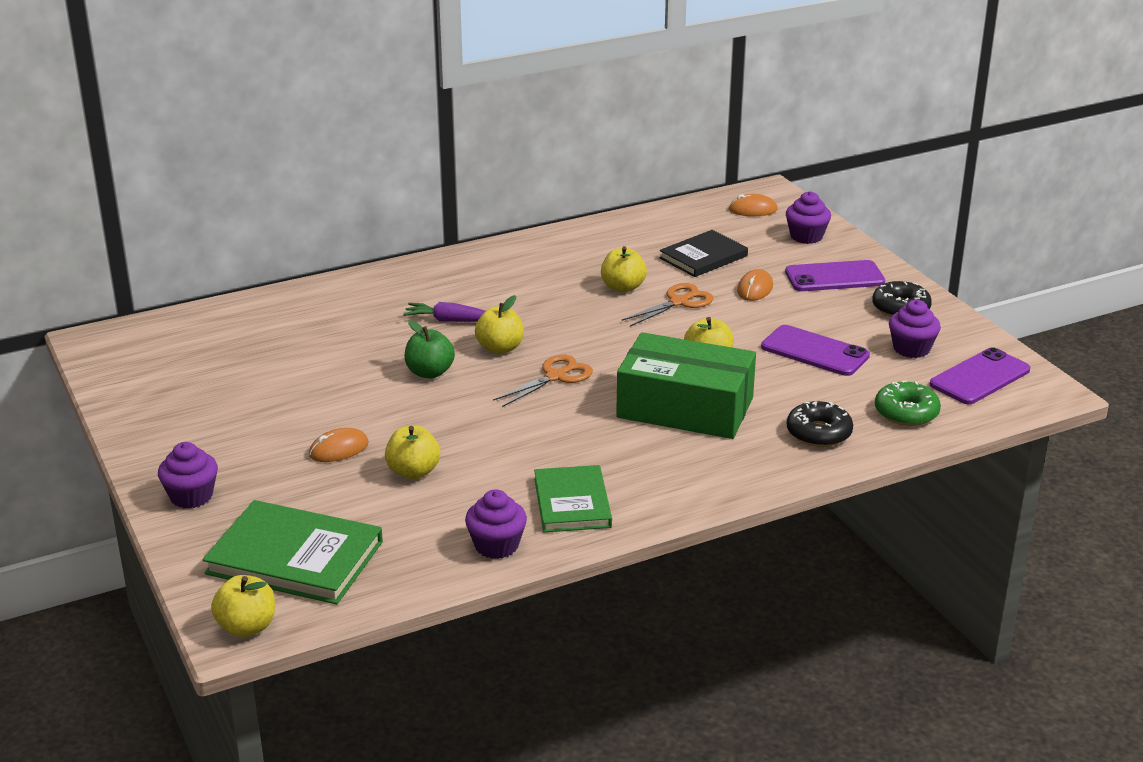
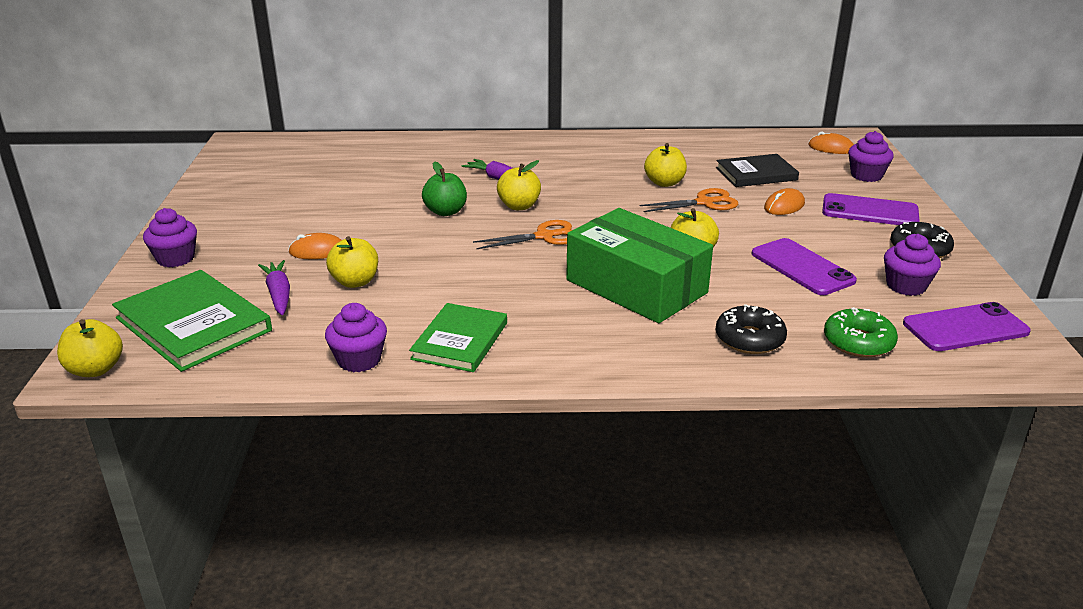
camera: 25 degrees right, 0 degrees up
(349, 505) = (279, 294): none -> purple carrot

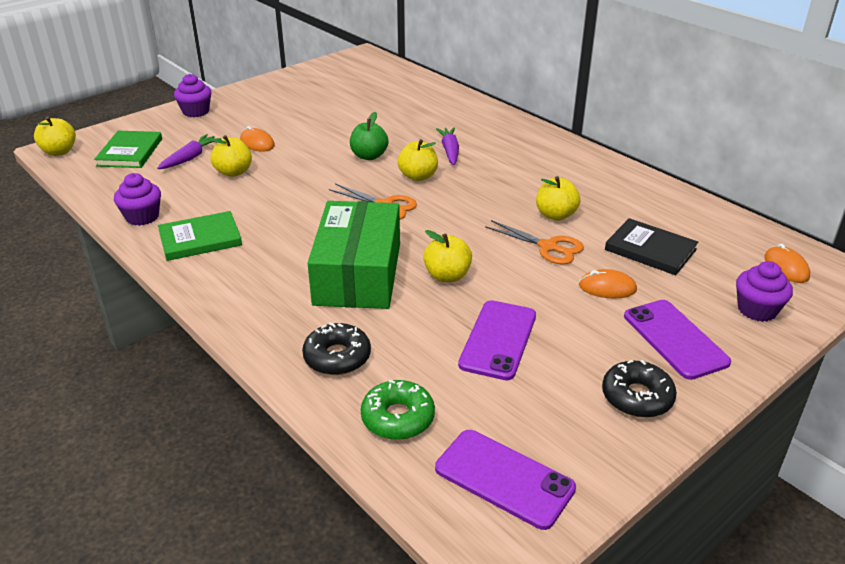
camera: 50 degrees right, 5 degrees up
(193, 324) = (130, 152): green book -> green book, size x0.67
(906, 286) = (543, 413): purple cupcake -> none

